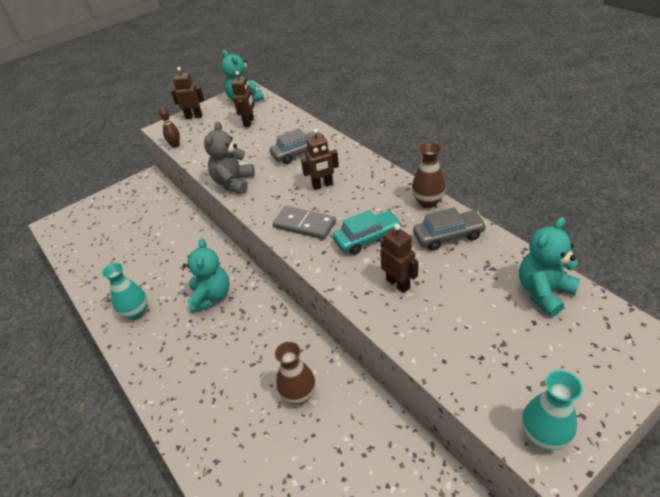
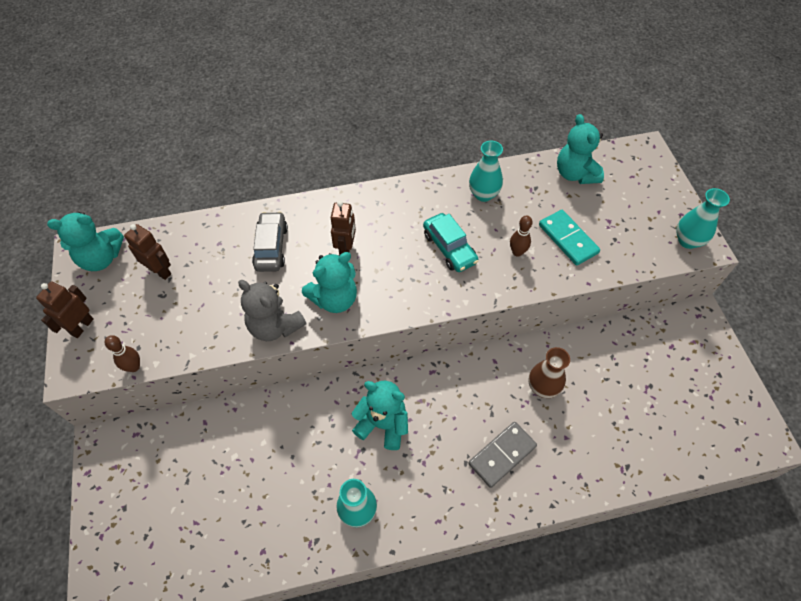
camera: 70 degrees left, 15 degrees up
(273, 199) = (334, 299): none -> turquoise teddy bear
(304, 225) = (396, 288): grey domino -> grey domino (502, 455)
(367, 238) = (449, 248): turquoise car -> turquoise car turned 150 degrees clockwise
(398, 284) = (517, 252): brown robot -> brown bowling pin
(428, 201) = (431, 185): brown vase -> none
(446, 316) = (568, 239): none -> turquoise domino
(448, 236) = (483, 194): grey car -> turquoise vase

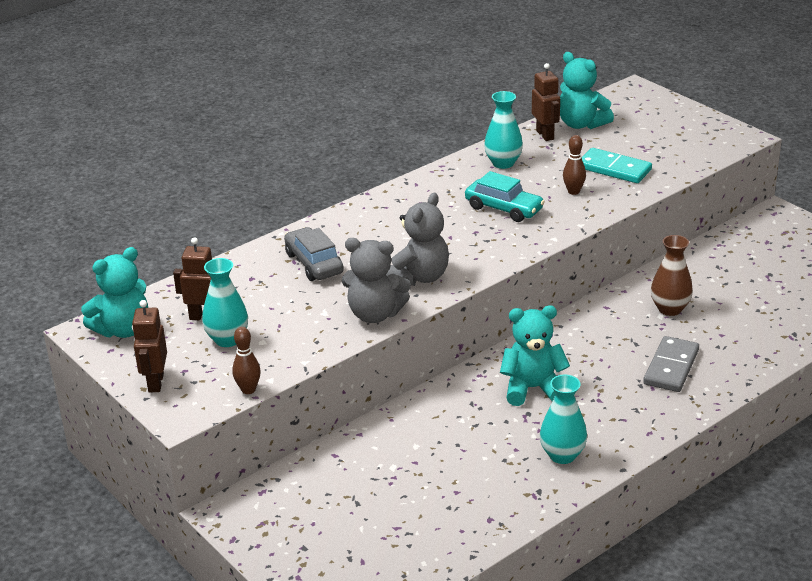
camera: 25 degrees left, 25 degrees down
(334, 299) = (419, 277): turquoise teddy bear -> grey teddy bear
(346, 249) = (397, 241): brown robot -> brown robot (545, 135)
(687, 241) = (725, 138): turquoise vase -> turquoise vase (227, 339)

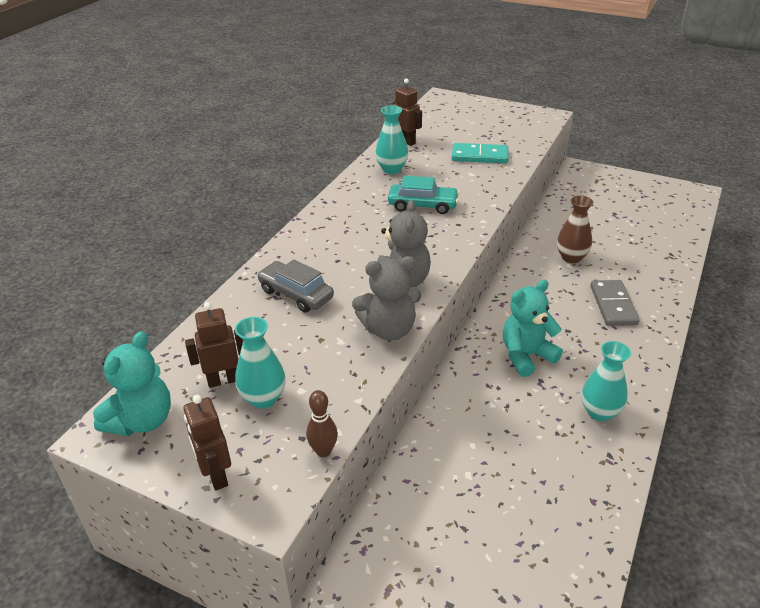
camera: 25 degrees left, 5 degrees up
(573, 191) = (465, 180): brown bowling pin -> none
(581, 124) = (426, 128): turquoise teddy bear -> none

